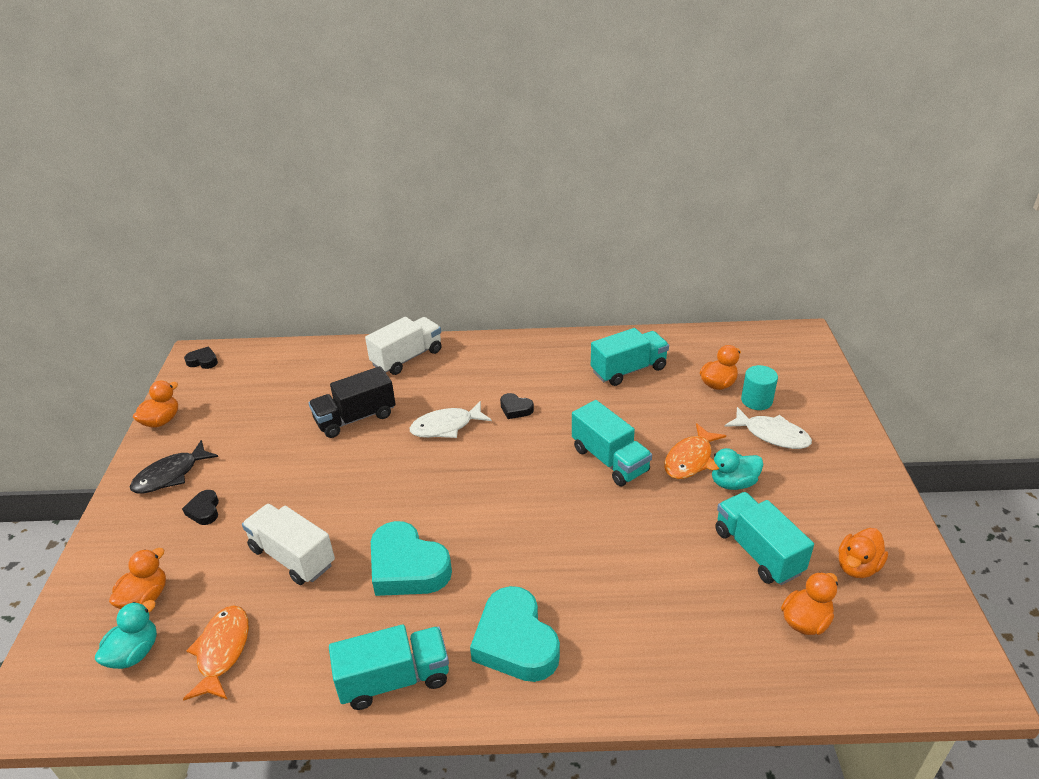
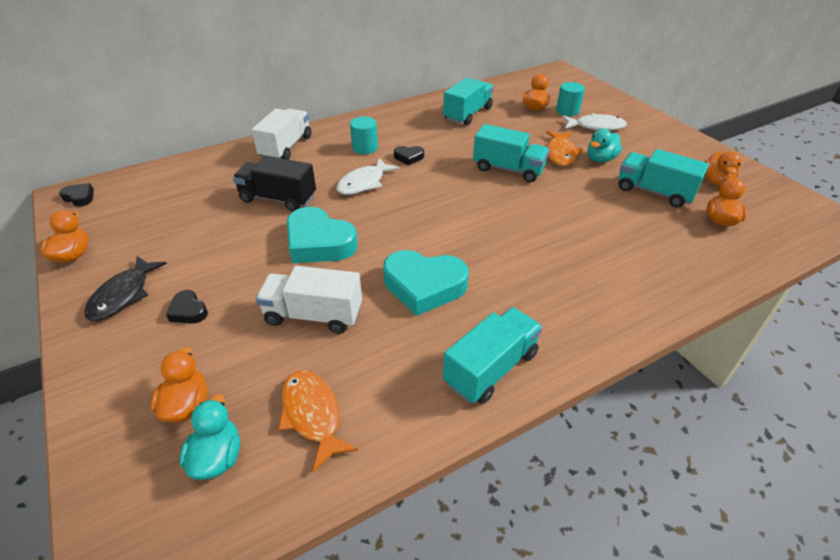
camera: 30 degrees left, 5 degrees up
(203, 361) = (79, 197): black heart -> black heart turned 45 degrees clockwise
(355, 418) = (278, 199): black truck -> black truck turned 75 degrees clockwise
(481, 382) = (365, 148): none -> turquoise cylinder
(515, 642) = (557, 303): turquoise heart -> turquoise heart (319, 243)

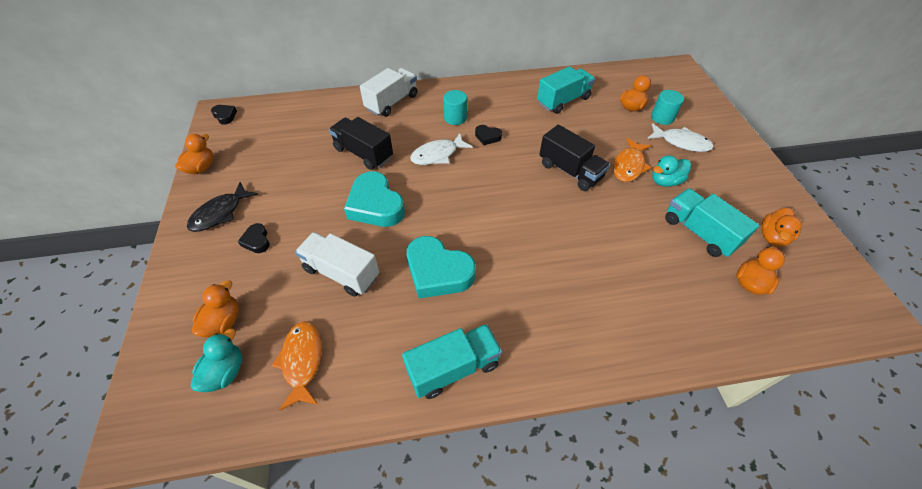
camera: 20 degrees right, 10 degrees up
(508, 169) = (570, 171): turquoise truck -> black truck

